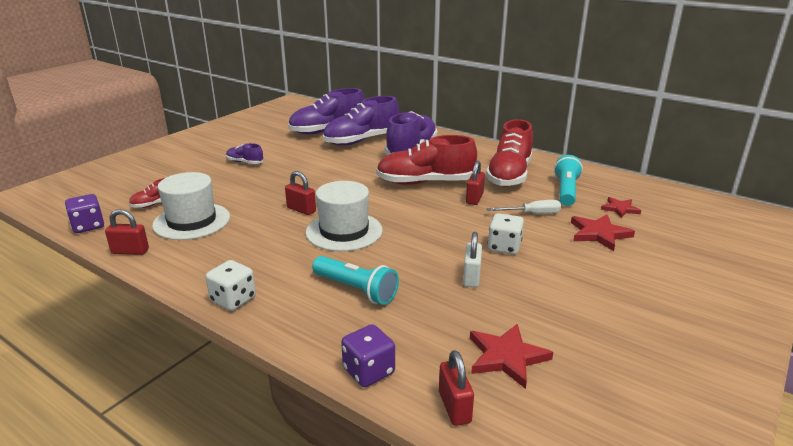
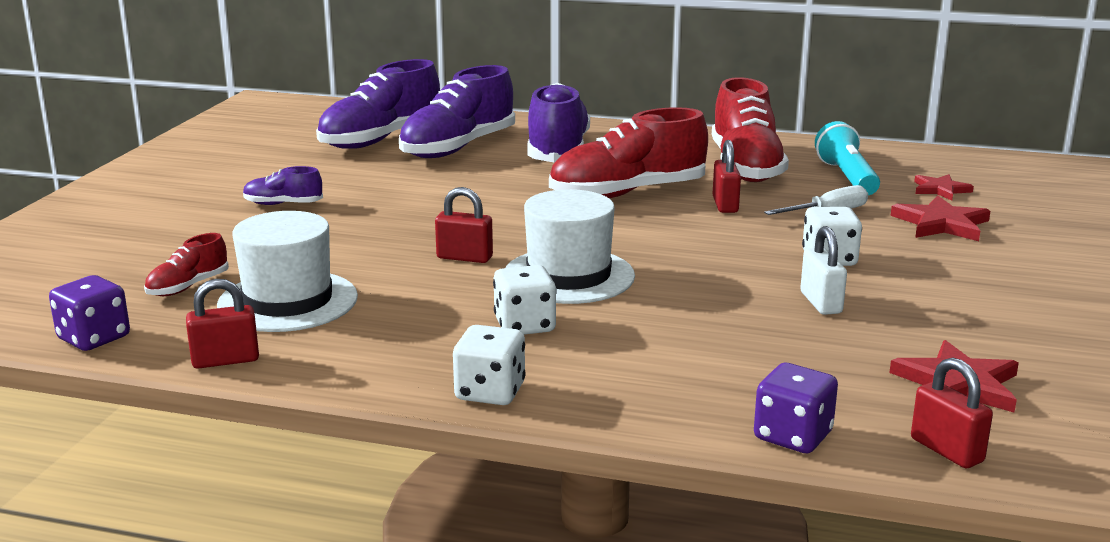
camera: 20 degrees left, 5 degrees down
(291, 259) = (524, 325): none -> white dice
(356, 290) = (670, 346): turquoise flashlight -> none

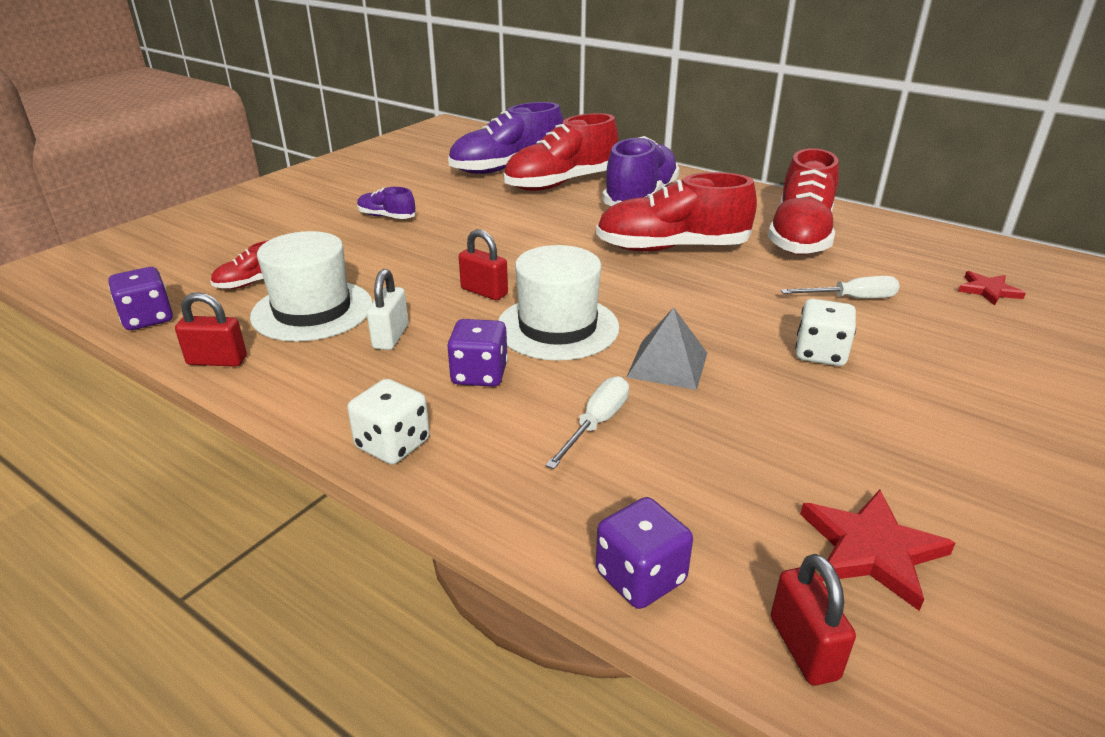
camera: 20 degrees right, 10 degrees up
(458, 148) = (561, 183): purple shoe -> red shoe
(524, 325) = (479, 374): white dice -> purple dice
(670, 343) = (596, 424): none -> white screwdriver
(699, 289) = (668, 364): none -> grey pyramid
(725, 205) = (754, 274): red padlock -> none
(821, 303) = (779, 405): white padlock -> white padlock (391, 337)
(847, 177) = (895, 262): turquoise flashlight -> none
(941, 224) = (967, 331): red star -> none

